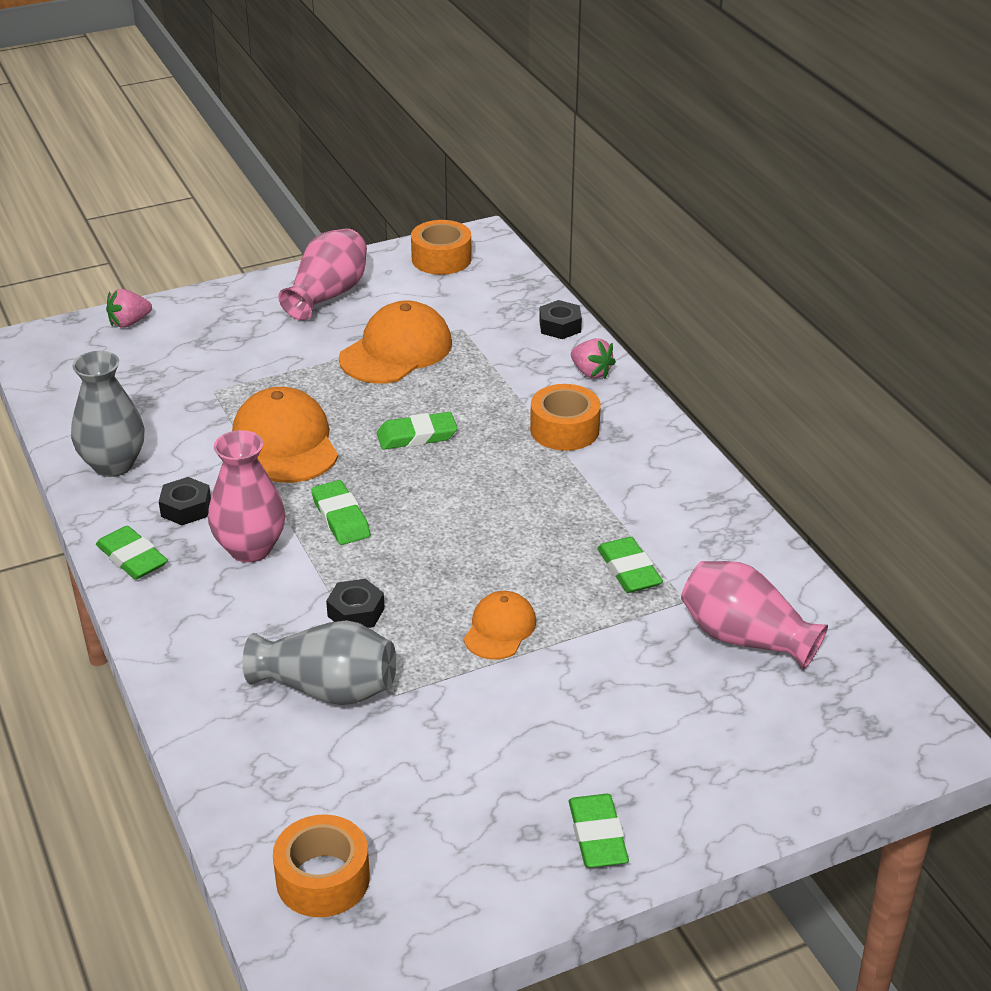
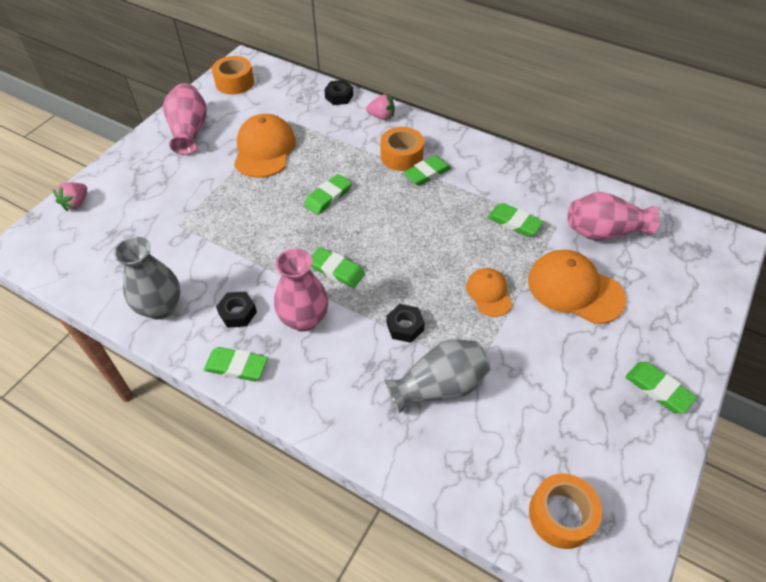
camera: 35 degrees left, 15 degrees up
(285, 442) = (256, 238): orange cap -> orange cap (574, 289)
(576, 463) = (427, 173): none -> green eraser

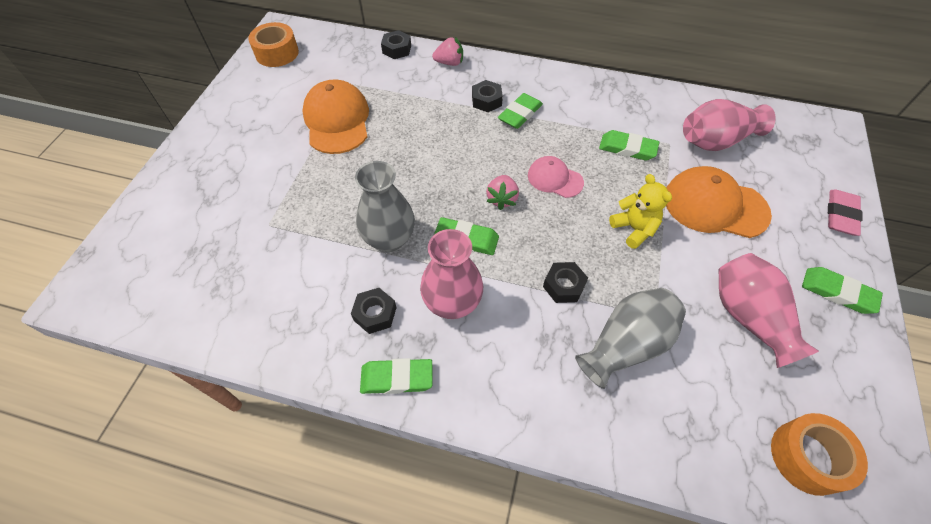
camera: 15 degrees left, 5 degrees up
(76, 203) = (136, 225): pink strawberry -> pink strawberry (502, 199)
(160, 307) = (282, 328): grey vase -> grey vase (389, 239)
(189, 131) = (244, 115): pink vase -> pink vase (748, 317)
(328, 197) = (426, 159): green eraser -> none
(401, 156) = (486, 100): orange tape -> black nut
(435, 236) = (555, 179): none -> pink cap
(489, 293) = (634, 229): orange cap -> yellow teddy bear
(696, 323) = (841, 215): none -> pink eraser

